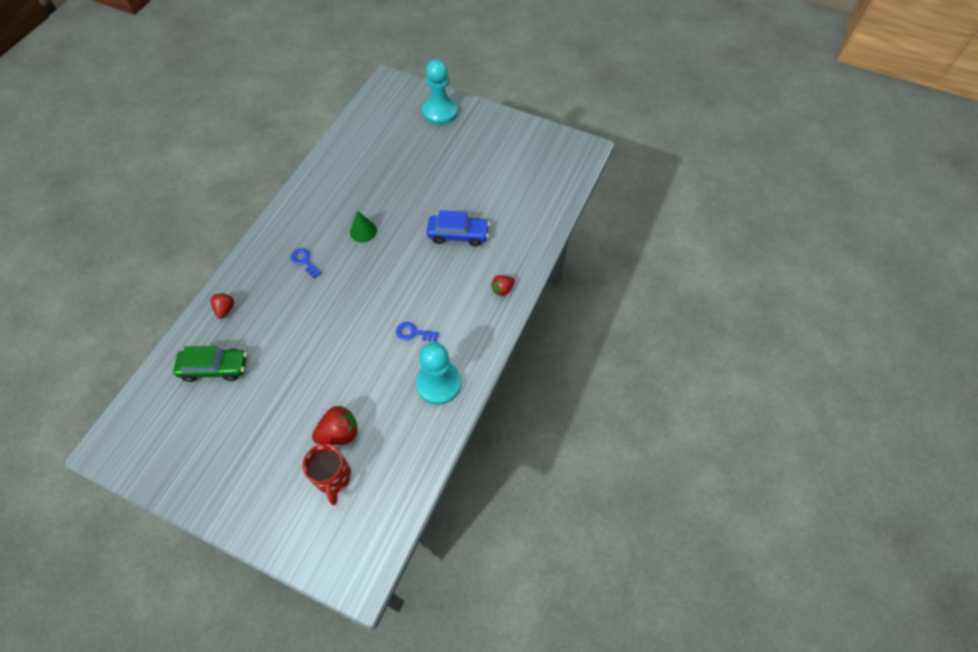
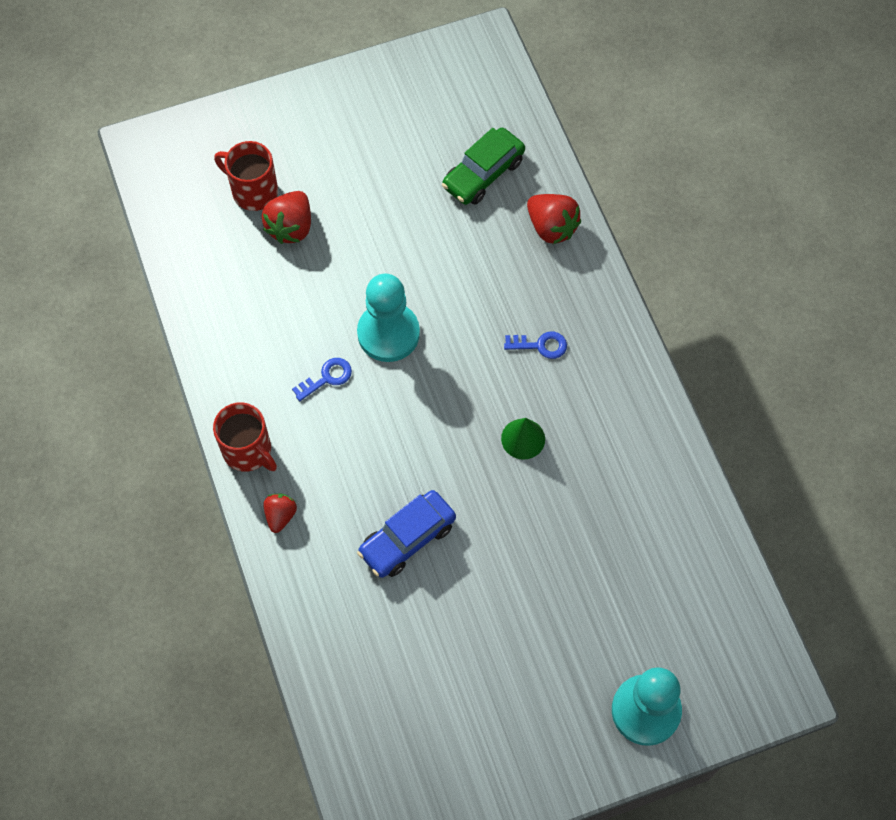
camera: 135 degrees right, 5 degrees up
(225, 309) = (551, 227): red strawberry -> red strawberry, size x1.62
(438, 383) = (244, 352): turquoise pawn -> turquoise pawn (388, 333)
(487, 331) = (248, 451): none -> red mug

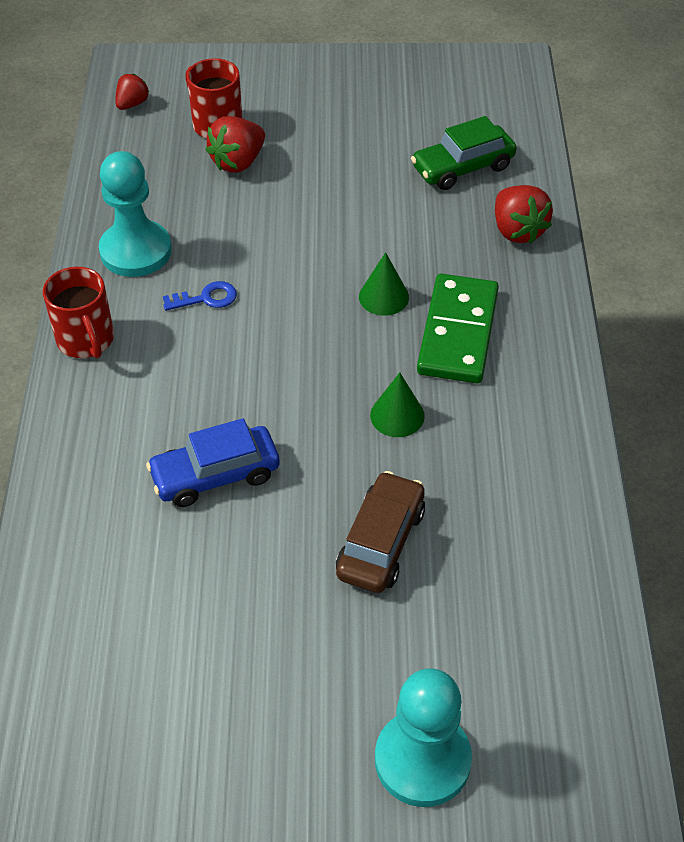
camera: 20 degrees right, 15 degrees down
(280, 515) = (86, 410): red strawberry -> red strawberry (132, 104)
(388, 333) = (293, 277): turquoise pawn -> turquoise pawn (136, 251)
(469, 329) = (383, 297): none -> green cone
(541, 345) = (458, 332): blue key -> green domino
(553, 553) = (381, 542): none -> brown car

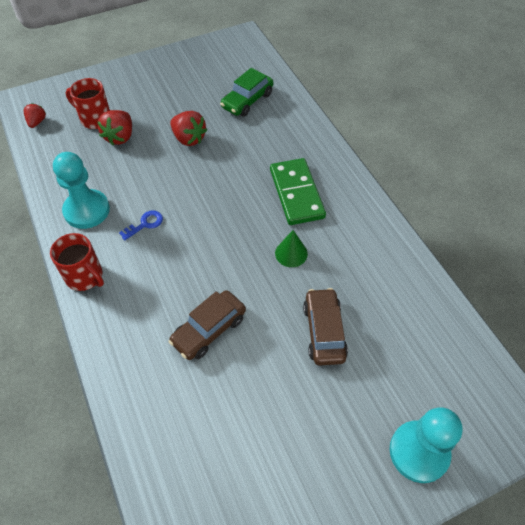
camera: 25 degrees left, 5 degrees up
(215, 475) = (209, 330): blue car -> brown car
(383, 297) = (245, 187): green cone -> none
(517, 230) = (295, 126): red strawberry -> red strawberry (189, 138)

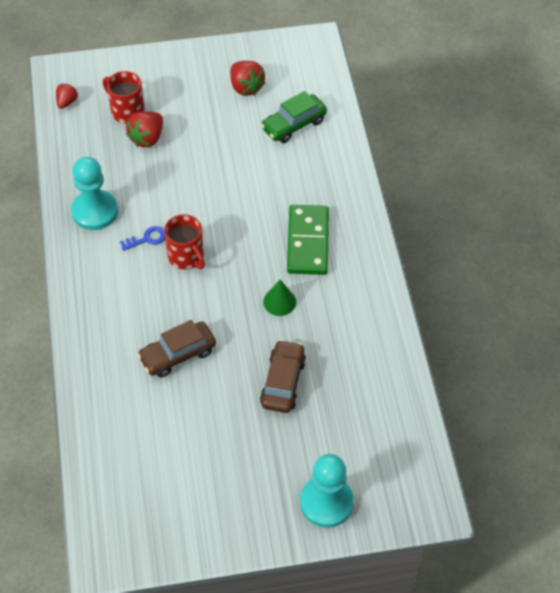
camera: 15 degrees right, 0 degrees up
(85, 277) = (78, 277): red mug -> red mug (186, 257)
(189, 138) = (217, 156): red strawberry -> red strawberry (246, 87)

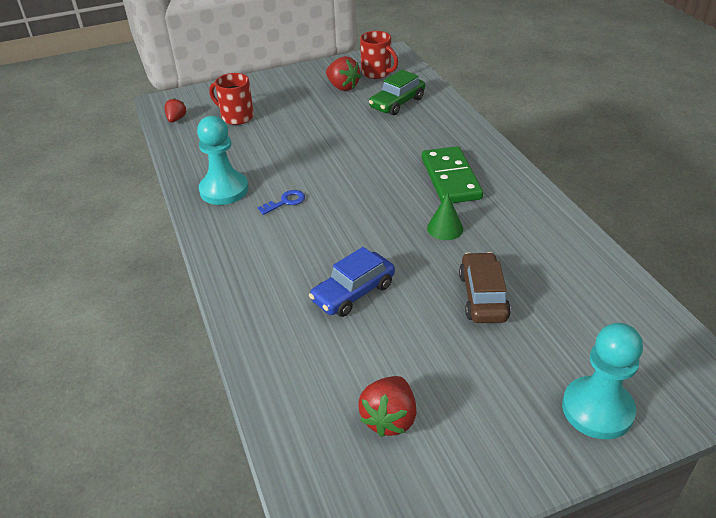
camera: 10 degrees left, 15 degrees down
(147, 138) = (262, 131): red strawberry -> red strawberry (389, 419)
(177, 354) = (353, 292): brown car -> blue car
(186, 257) = (332, 209): red mug -> red mug (377, 73)

